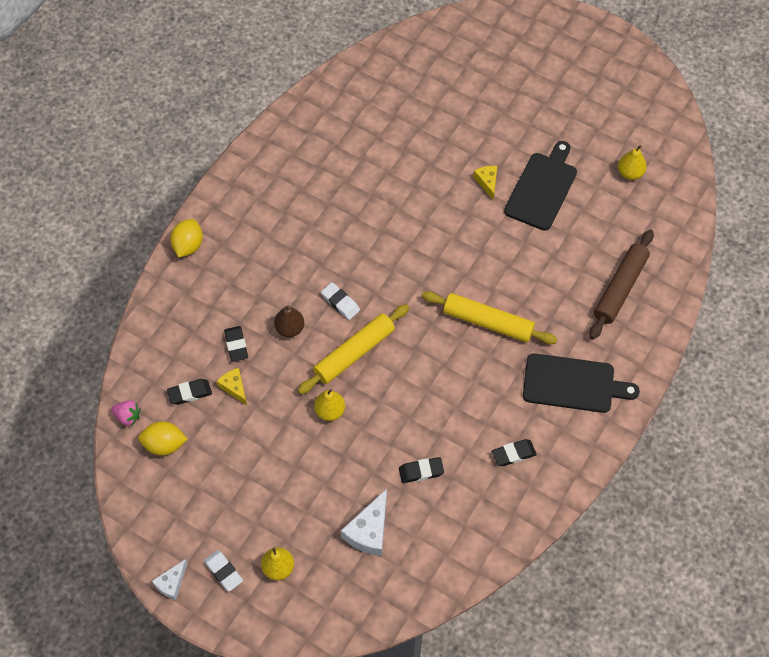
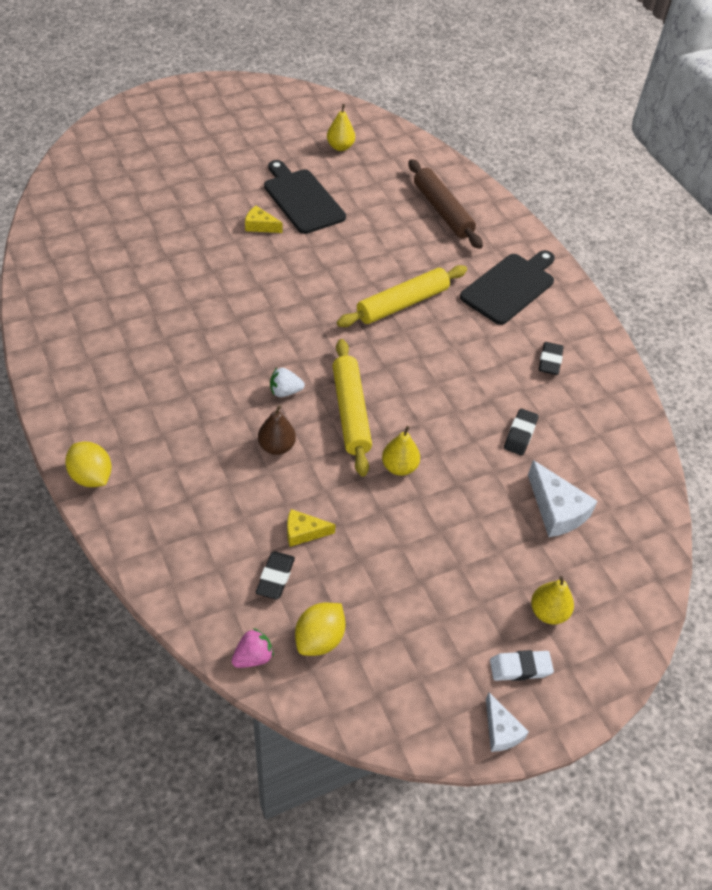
camera: 60 degrees left, 10 degrees down
(236, 345) = (255, 502): black eraser -> none
(340, 303) = (285, 391): white eraser -> white strawberry

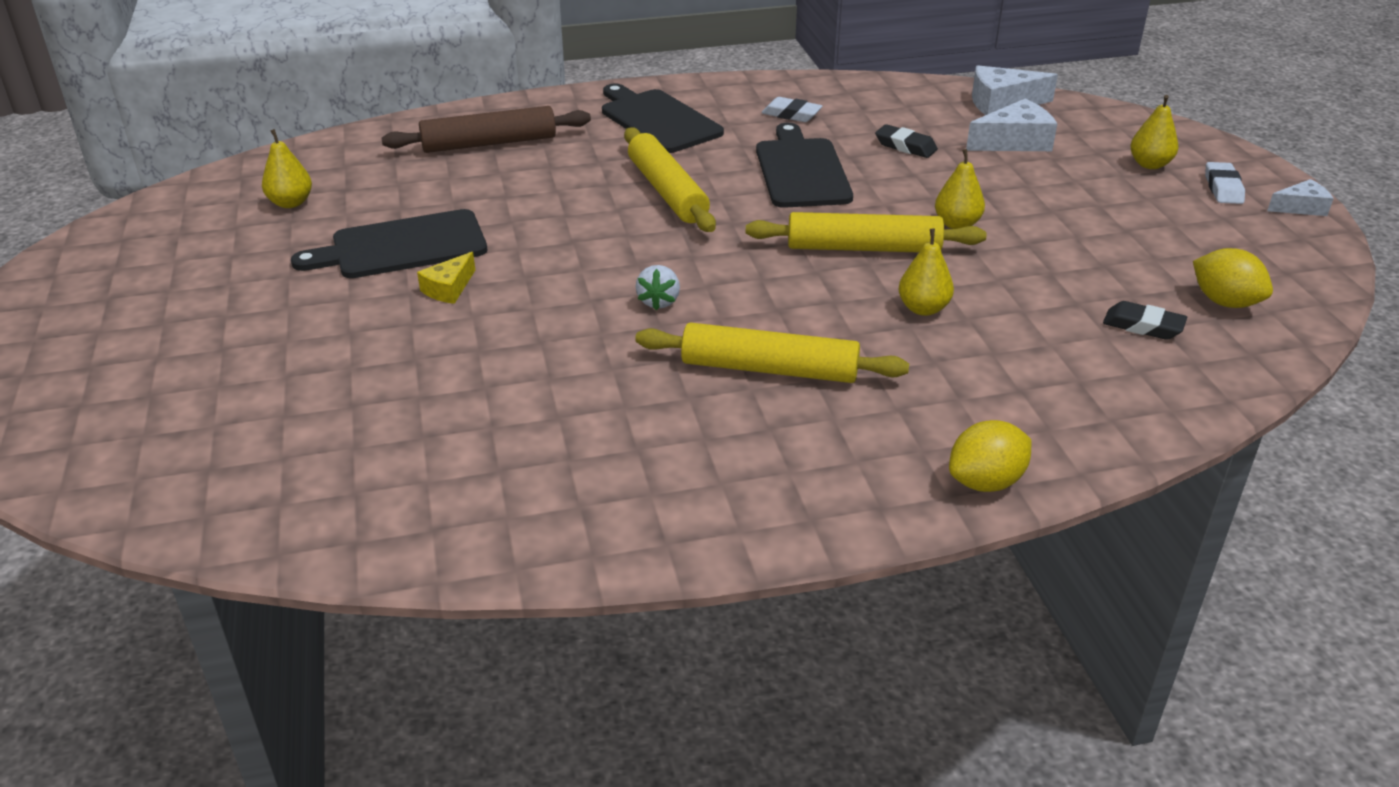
camera: 75 degrees left, 15 degrees down
(196, 371) = (769, 369): none -> yellow rolling pin
(253, 657) = (1265, 351): pink strawberry -> none
(277, 446) = (923, 309): brown pear -> yellow pear
(285, 391) = (820, 294): white strawberry -> white strawberry (658, 301)
(303, 532) = (1068, 300): yellow cheese -> none
(457, 372) = (801, 170): none -> black cutting board
(550, 361) = (791, 114): black eraser -> white eraser
(633, 504) = (1002, 103): none -> white cheese

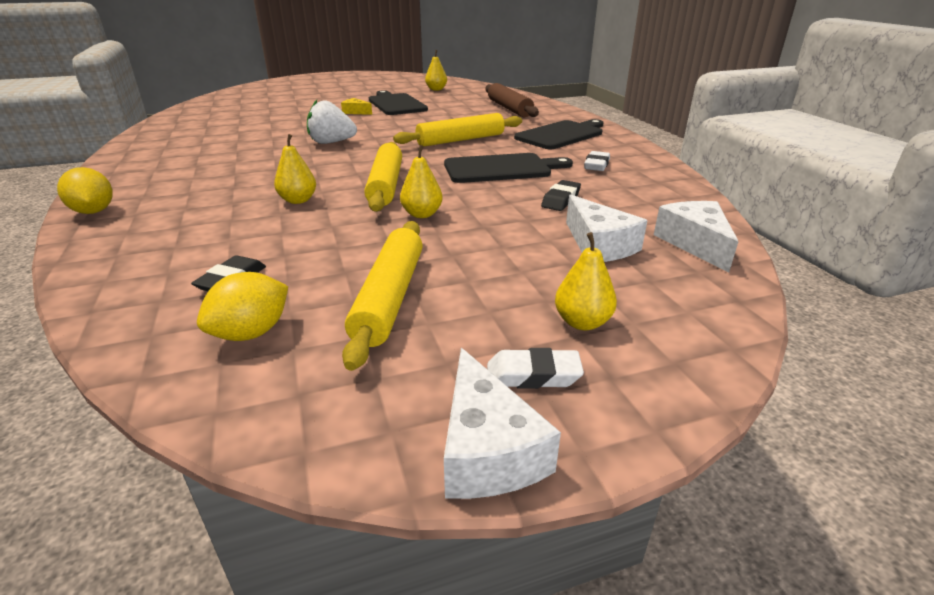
camera: 85 degrees right, 5 degrees down
(658, 301) = (331, 142): white strawberry -> white strawberry, size x1.65
(769, 369) = (250, 164): yellow rolling pin -> yellow rolling pin (389, 297)
(1300, 207) = (487, 449): white cheese -> white cheese, size x1.63

